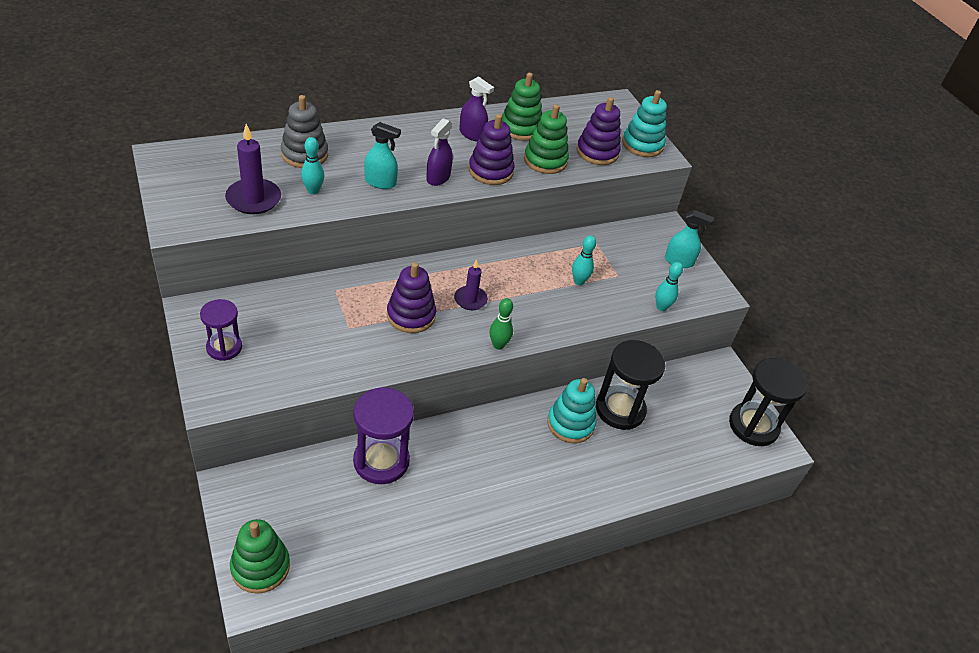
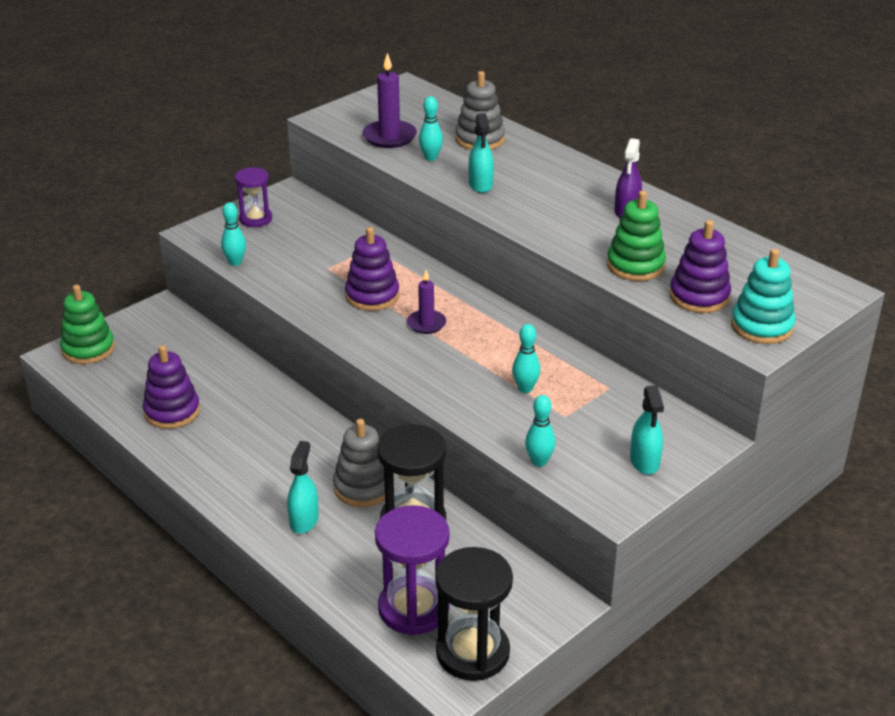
camera: 75 degrees right, 10 degrees down
(293, 386) = (235, 262): none -> turquoise bowling pin
(381, 461) = (233, 376): purple hourglass -> purple hourglass (413, 608)
(438, 178) = (524, 211): purple spray bottle -> none
(490, 171) = (572, 237): purple stacking toy -> purple stacking toy (172, 411)
(498, 345) = (373, 357): green bowling pin -> none
(520, 128) = (679, 237): green stacking toy -> none
(570, 424) = (363, 487): turquoise stacking toy -> grey stacking toy
(593, 472) = (304, 520): none -> turquoise spray bottle

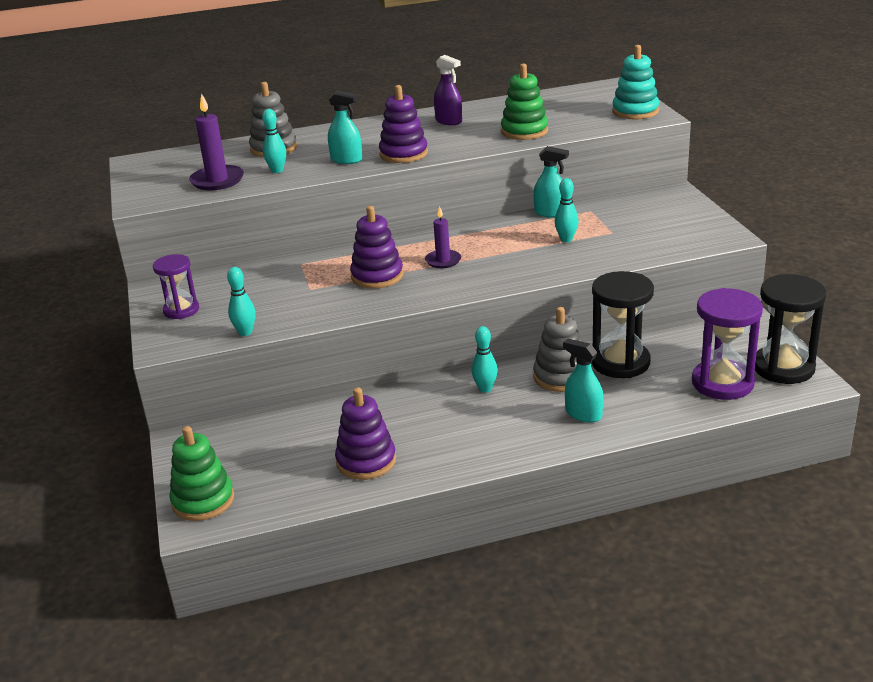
camera: 60 degrees left, 5 degrees down
(539, 462) = (660, 252): turquoise bowling pin -> turquoise bowling pin (485, 389)
(644, 461) = (685, 217): turquoise spray bottle -> turquoise spray bottle (551, 213)
(699, 296) = (583, 121): purple stacking toy -> purple stacking toy (403, 154)

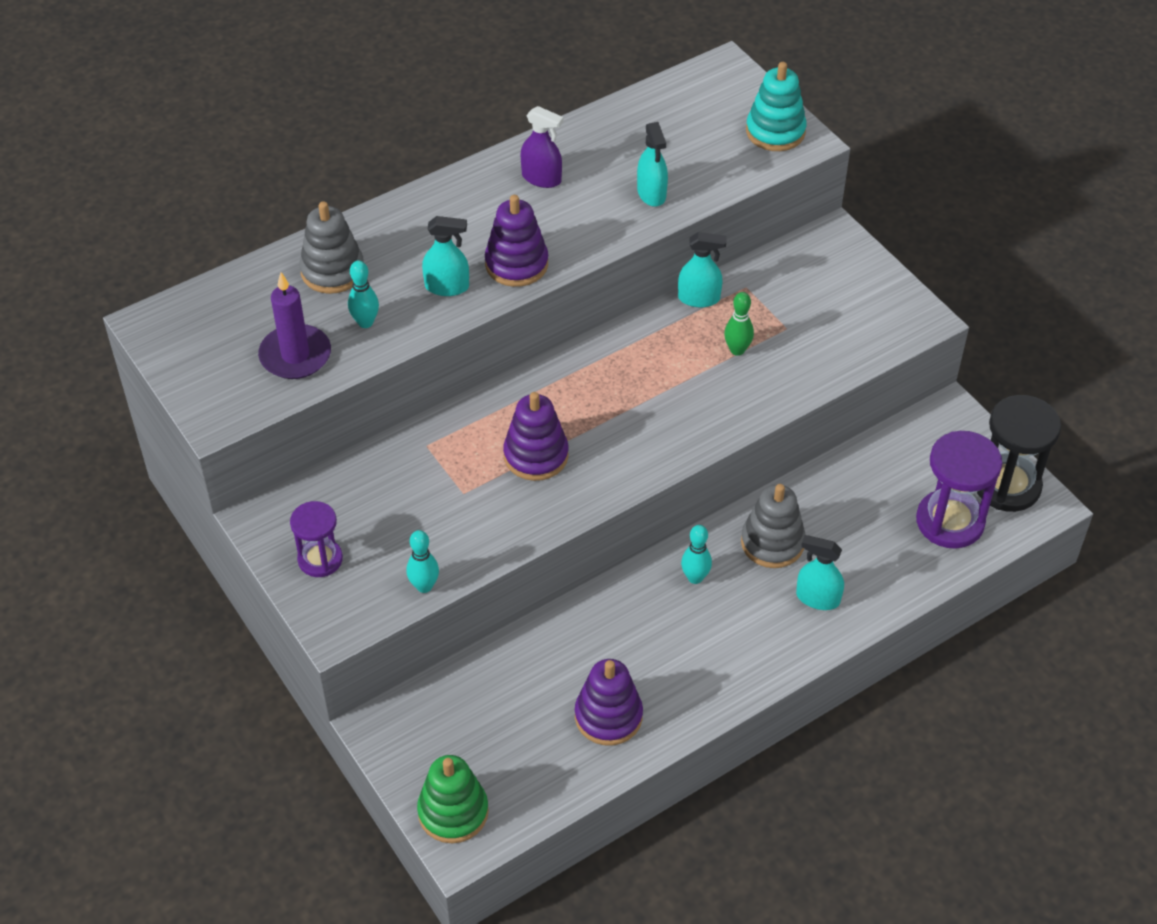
camera: 20 degrees left, 20 degrees up
(443, 261) = (604, 413): purple candle -> none
(524, 131) = (651, 193): green stacking toy -> turquoise spray bottle
(566, 239) = (737, 350): turquoise bowling pin -> green bowling pin
(620, 362) = (831, 507): black hourglass -> none

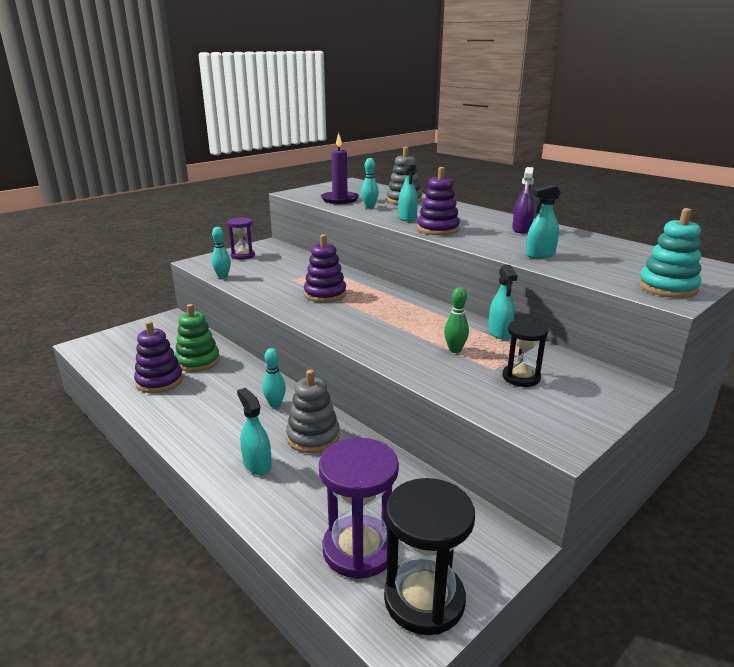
camera: 80 degrees right, 25 degrees down
(453, 812) = (107, 341): green stacking toy -> green stacking toy (198, 361)
(807, 311) = (521, 377): none -> black hourglass
(817, 598) = (257, 464): turquoise spray bottle -> turquoise spray bottle turned 45 degrees counterclockwise

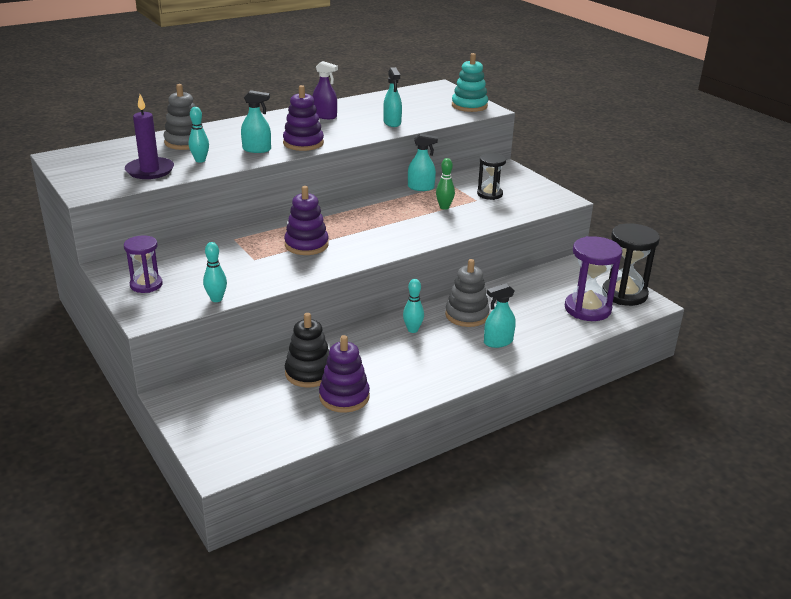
camera: 80 degrees left, 5 degrees up
(198, 361) = (309, 373): green stacking toy -> black stacking toy

